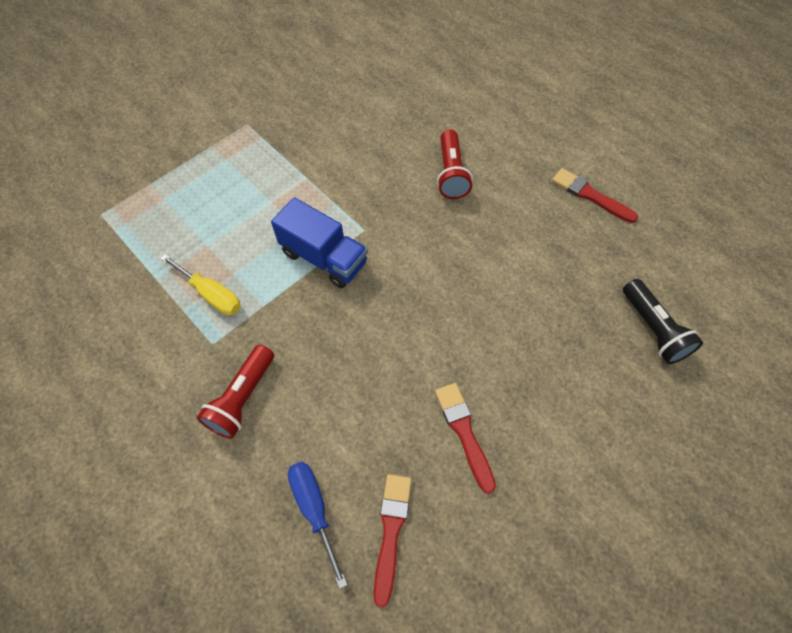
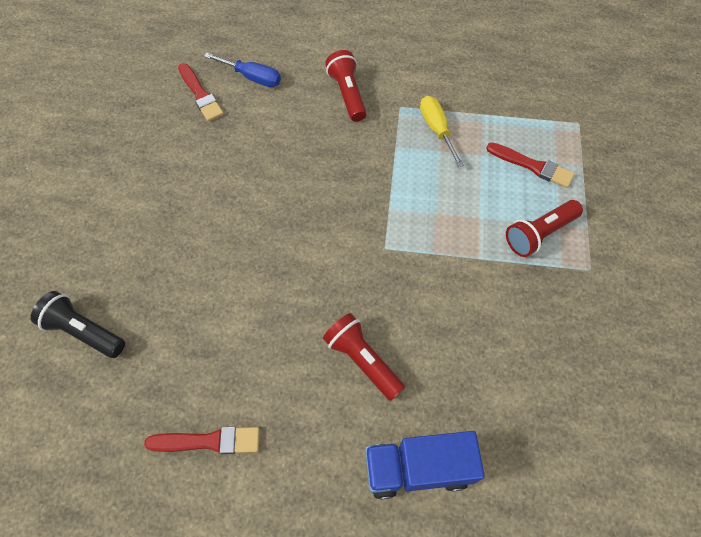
camera: 140 degrees right, 0 degrees up
(211, 294) = (436, 129): yellow screwdriver -> yellow screwdriver turned 75 degrees clockwise
(247, 163) = (539, 234): none -> red flashlight
(324, 258) = (391, 205): blue truck -> blue truck (418, 468)
(464, 432) = (192, 165): red brush -> red brush (532, 166)

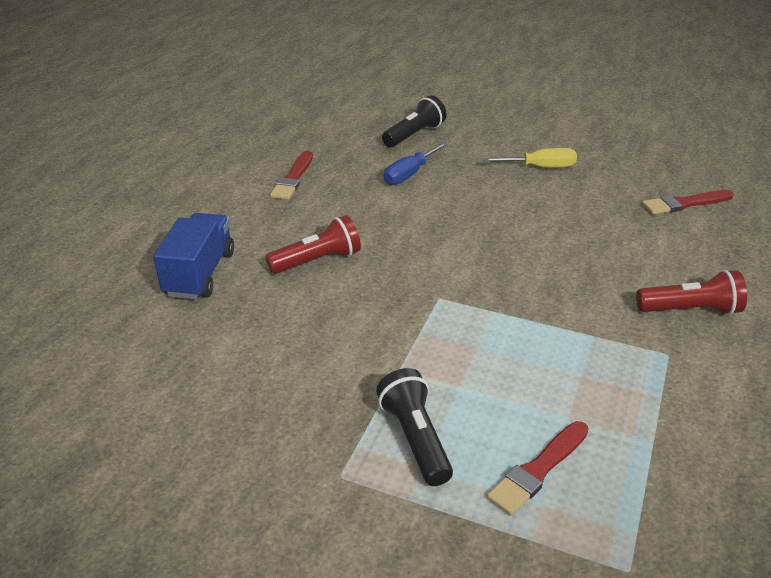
camera: 105 degrees right, 25 degrees down
(252, 77) = (716, 240): blue screwdriver -> blue screwdriver (409, 174)
(436, 129) = (621, 381): yellow screwdriver -> yellow screwdriver (540, 167)
(539, 234) = (415, 438): red flashlight -> black flashlight

